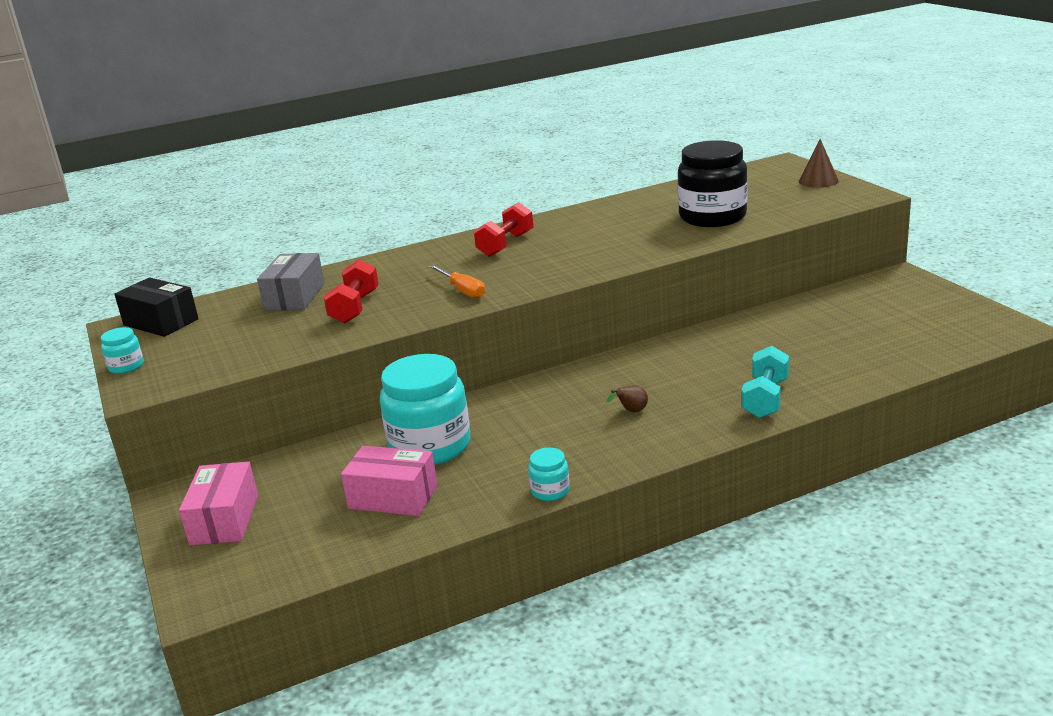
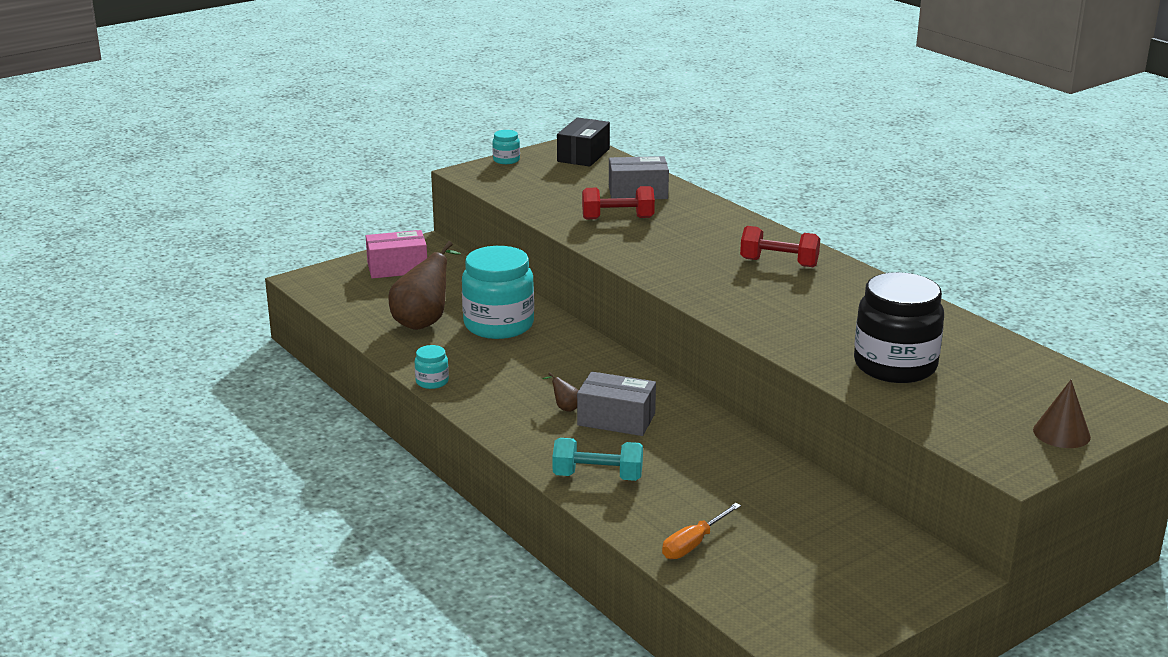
camera: 75 degrees right, 0 degrees up
(393, 497) = (424, 321): pink box -> brown pear
(463, 290) = (660, 256): orange screwdriver -> orange screwdriver (693, 544)
(660, 386) = (616, 419): none -> grey box

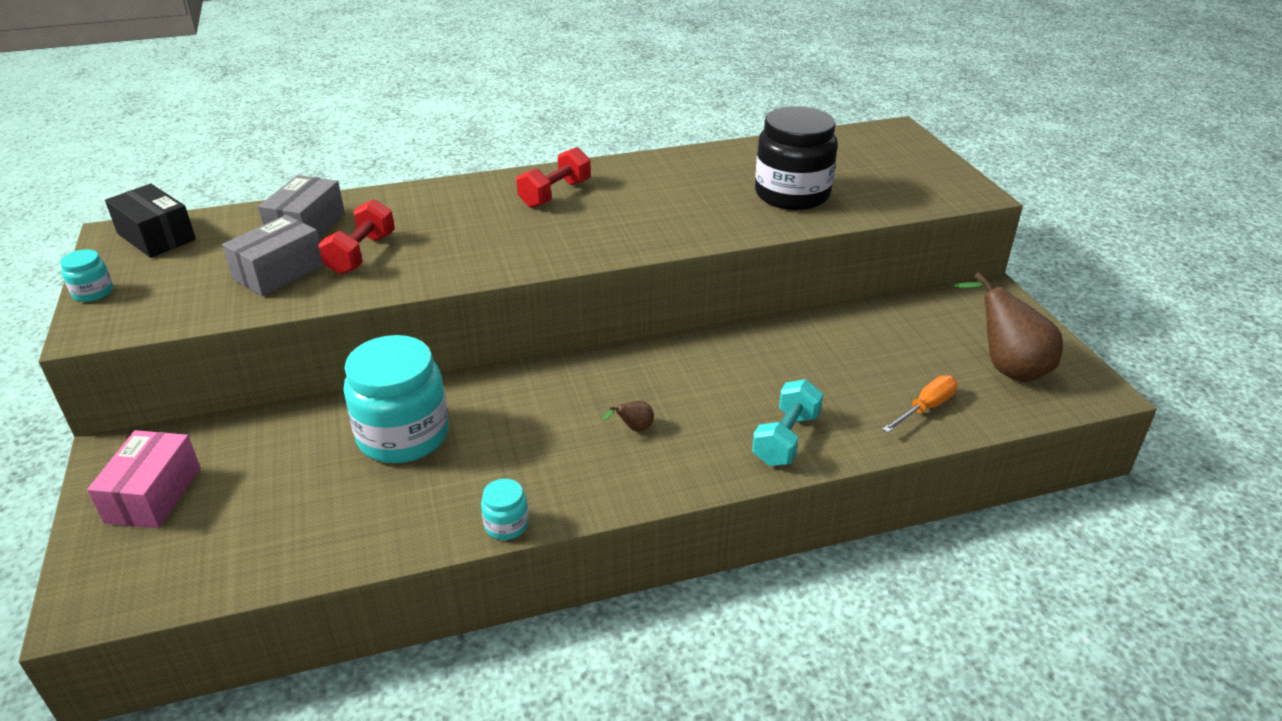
camera: 70 degrees left, 10 degrees up
(424, 321) = (338, 499): brown pear -> brown pear (1006, 367)
(616, 419) = (677, 399): grey box -> grey box (279, 272)
(693, 544) = (925, 408): orange screwdriver -> orange screwdriver turned 105 degrees counterclockwise
(1061, 433) = (927, 163): brown cone -> none

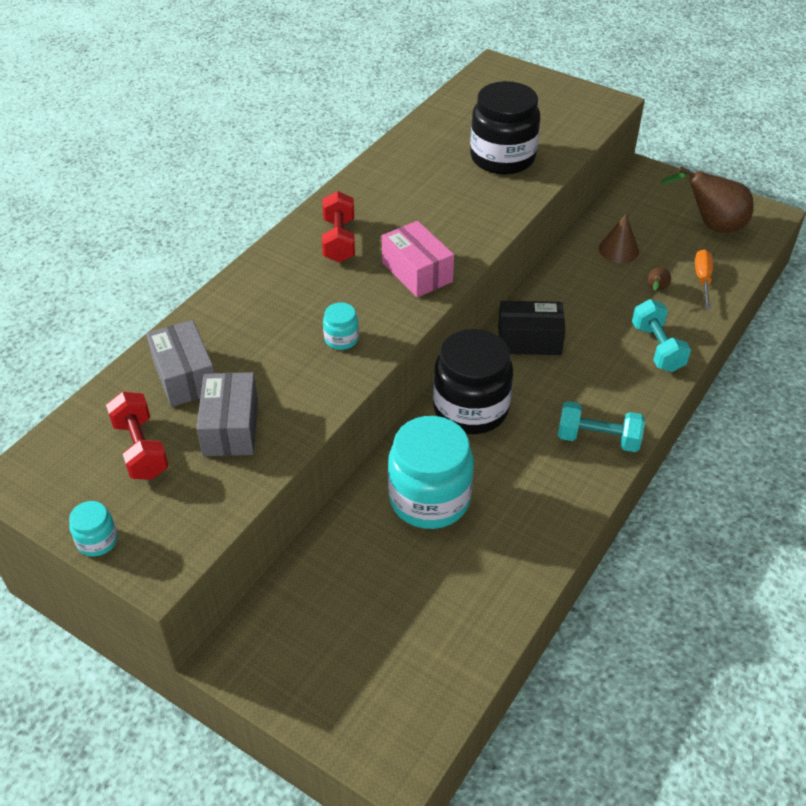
camera: 40 degrees left, 10 degrees up
(153, 495) = (319, 662): pink box -> pink box (417, 272)
(156, 236) = (61, 461): black box -> black box (529, 340)
(361, 254) = (272, 374): red dumbbell -> red dumbbell (141, 449)
(506, 525) = (580, 511): turquoise jar -> turquoise jar (341, 339)
(537, 391) = (471, 409): none -> black jar
(612, 479) = (598, 439): none -> turquoise dumbbell
(633, 428) = (565, 397): brown pear -> brown pear (656, 289)
(866, 341) = (618, 250): none -> brown cone

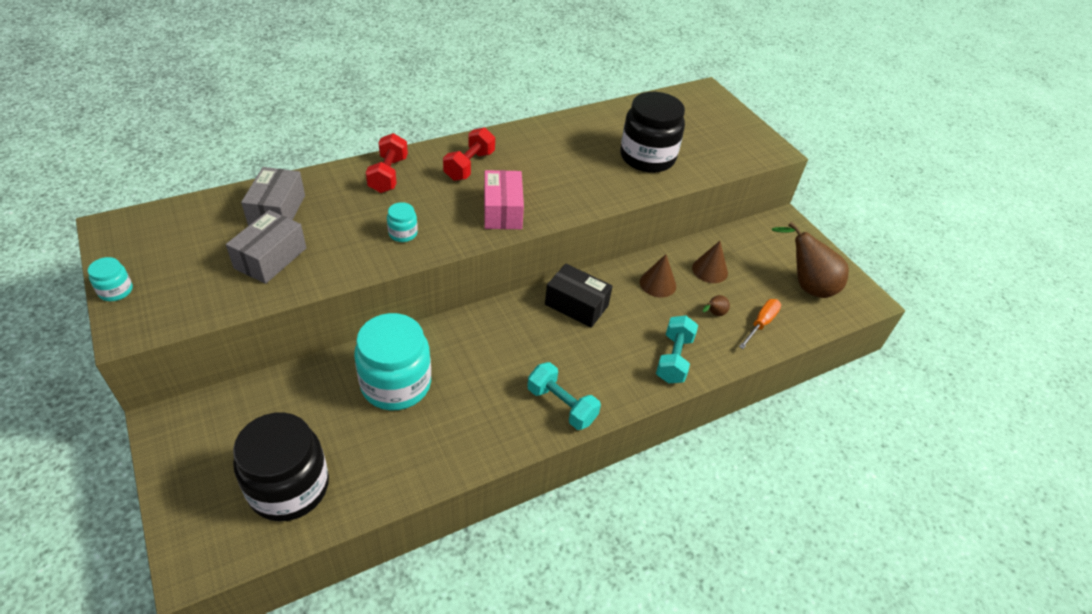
camera: 25 degrees right, 0 degrees up
(141, 449) = (202, 244): red dumbbell -> red dumbbell (388, 175)
(471, 409) = (486, 334): black jar -> black jar (289, 487)
(584, 284) = (657, 284): none -> brown cone

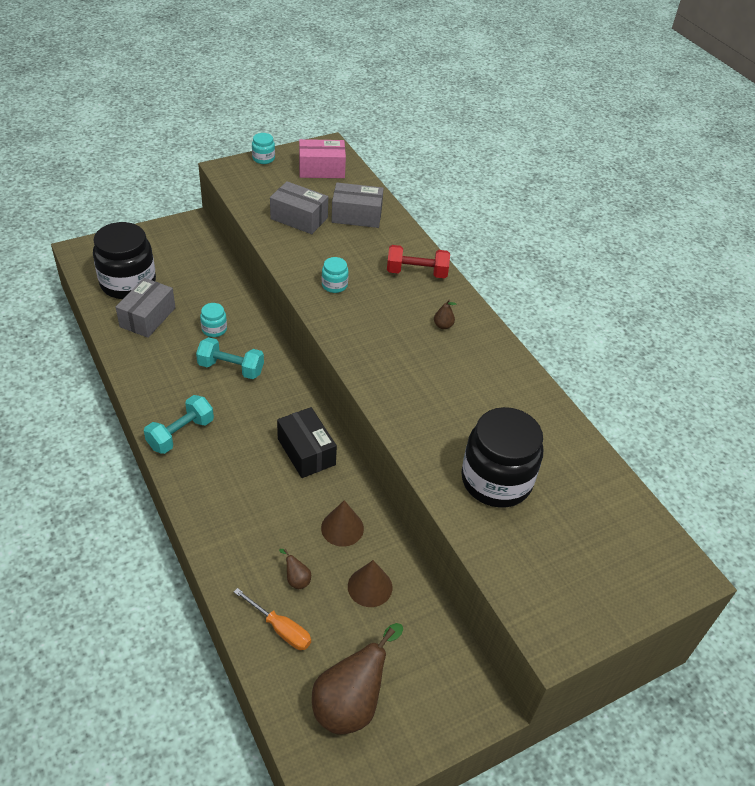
camera: 90 degrees right, 0 degrees up
(365, 456) = (147, 317): none -> grey box
(396, 384) = (214, 329): turquoise jar -> turquoise jar, size x0.44
(469, 166) = (443, 326): red dumbbell -> brown pear
(502, 211) = (374, 349): pink box -> pink box (321, 169)
(576, 305) = (306, 451): black box -> black box turned 60 degrees counterclockwise
(674, 359) = (230, 529): turquoise dumbbell -> turquoise dumbbell (231, 368)

